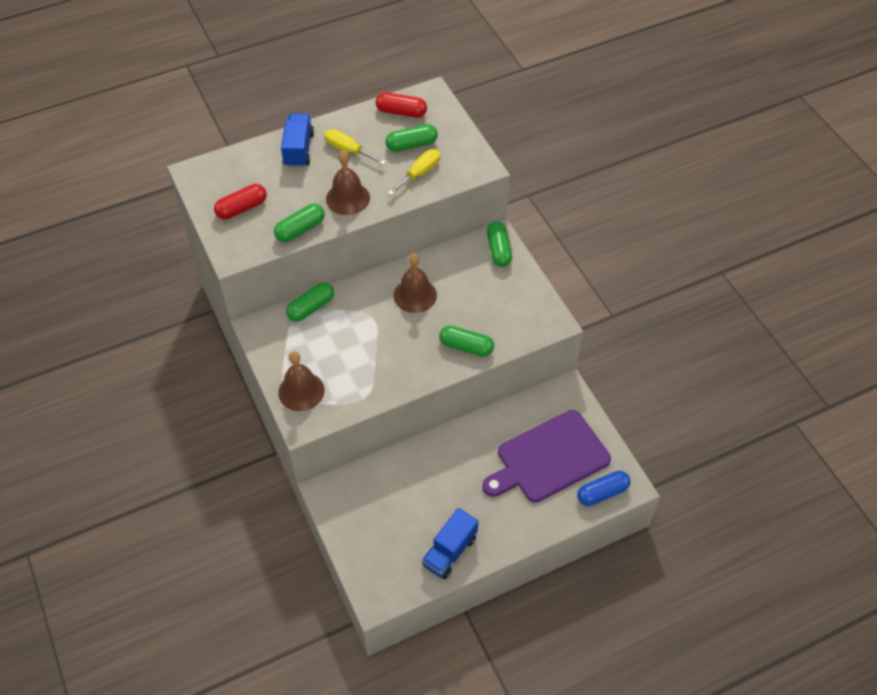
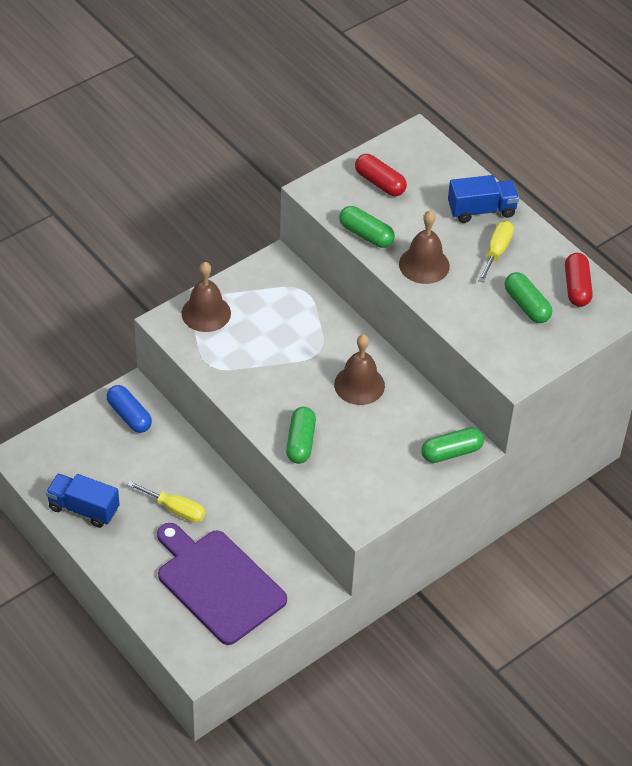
camera: 75 degrees right, 5 degrees down
(311, 308) = (315, 299): green capsule -> none
(420, 173) = (484, 320): yellow screwdriver -> yellow screwdriver (175, 509)
(602, 493) = (184, 641): blue capsule -> blue capsule (129, 416)

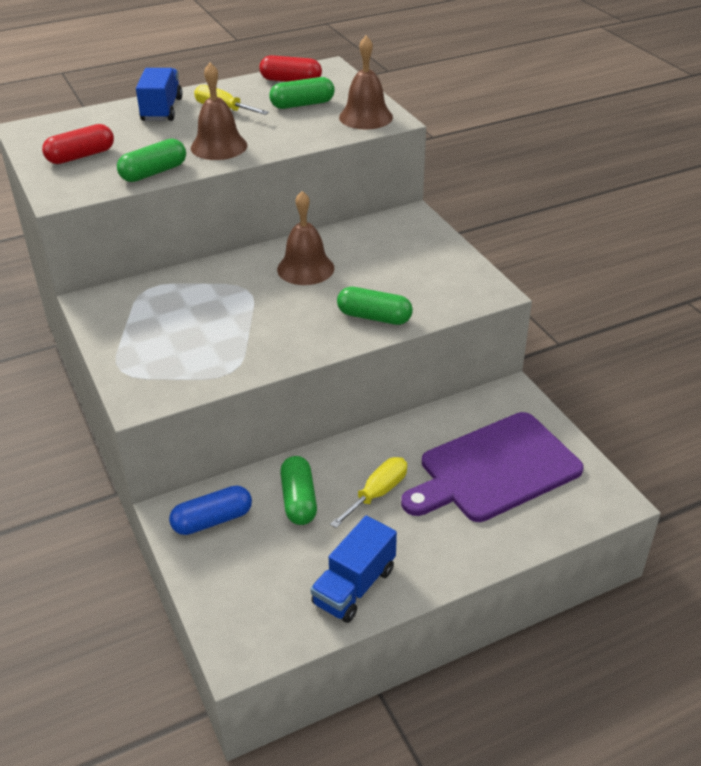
camera: 75 degrees left, 10 degrees down
(206, 313) = (142, 365): brown bell -> brown bell (366, 117)
(451, 452) = (414, 226): green capsule -> green capsule (299, 500)

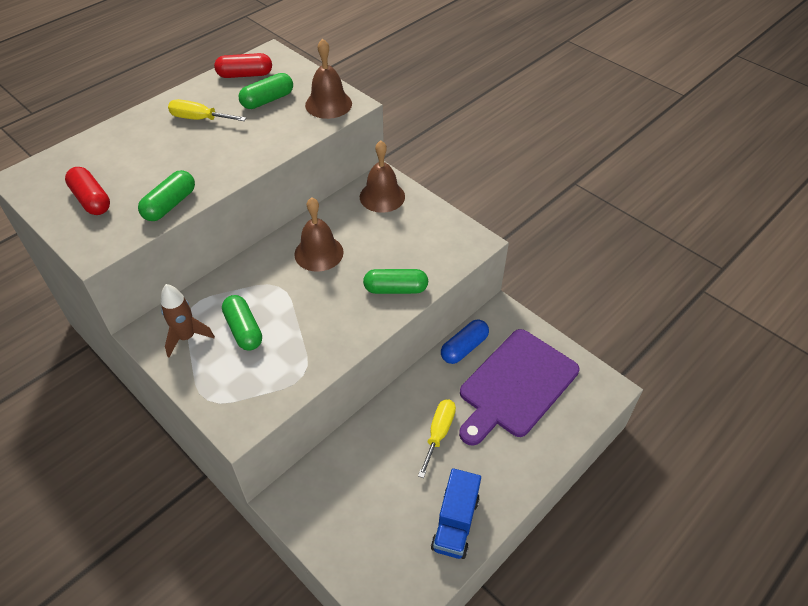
camera: 20 degrees left, 10 degrees up
(81, 156) = (91, 200): red capsule -> red capsule turned 75 degrees counterclockwise
(129, 313) = (187, 337): none -> brown rocket
(162, 110) = (142, 130): blue truck -> none
(212, 520) = (320, 498): blue capsule -> blue capsule (464, 348)
(219, 146) = (215, 162): brown bell -> brown bell (382, 196)
(299, 500) = (381, 458): green capsule -> green capsule (244, 330)

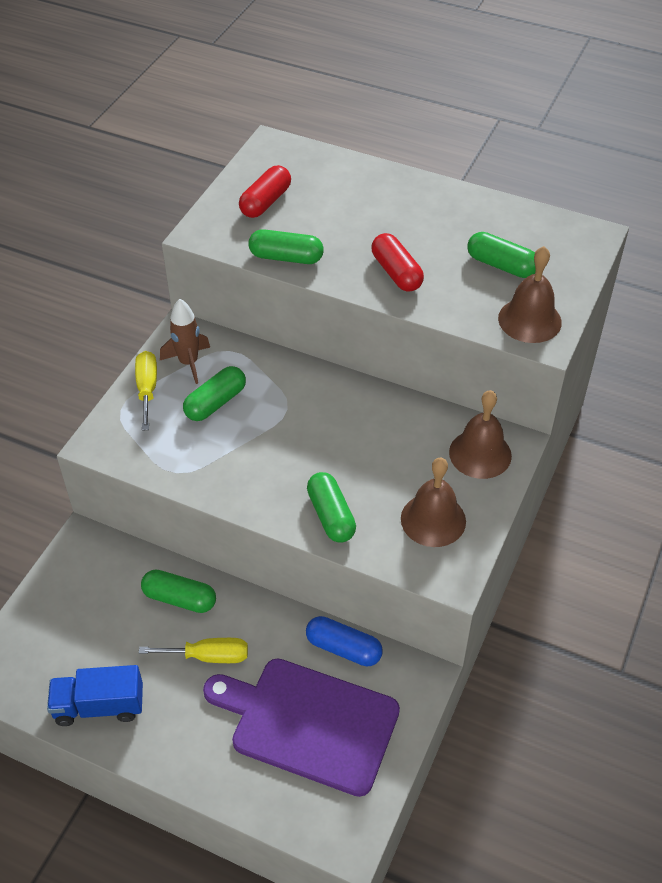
camera: 70 degrees right, 0 degrees up
(199, 119) = (432, 225): yellow screwdriver -> yellow screwdriver (147, 389)
(245, 75) = (536, 229): red capsule -> red capsule (396, 273)
(319, 253) = (353, 425): brown bell -> brown bell (433, 519)
(378, 440) = (179, 599): none -> green capsule

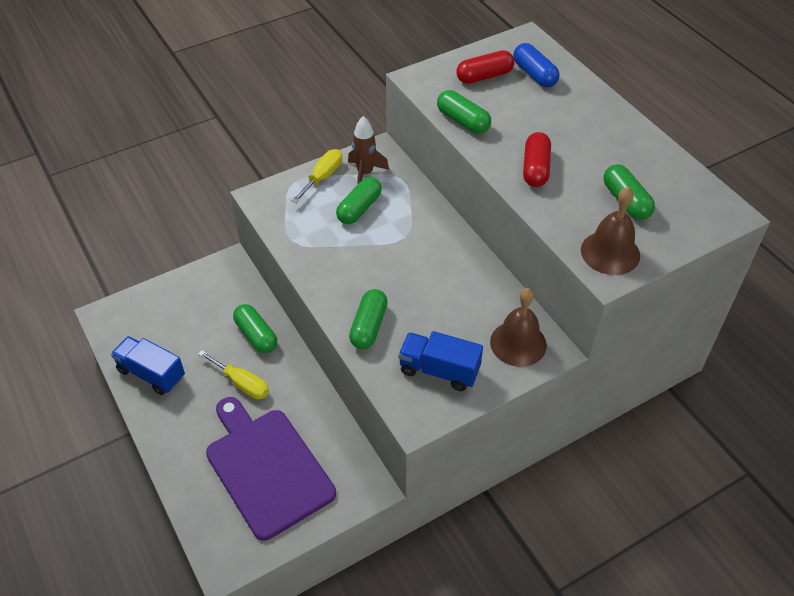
camera: 35 degrees right, 0 degrees up
(215, 402) = (359, 208): green capsule -> green capsule turned 45 degrees counterclockwise
(343, 648) = (333, 433): blue capsule -> blue capsule (534, 74)
(433, 519) = (439, 370): brown bell -> blue truck

